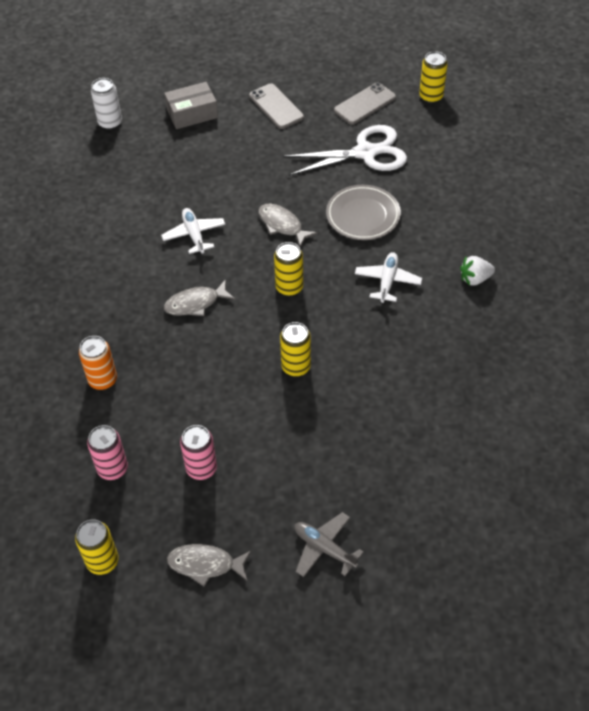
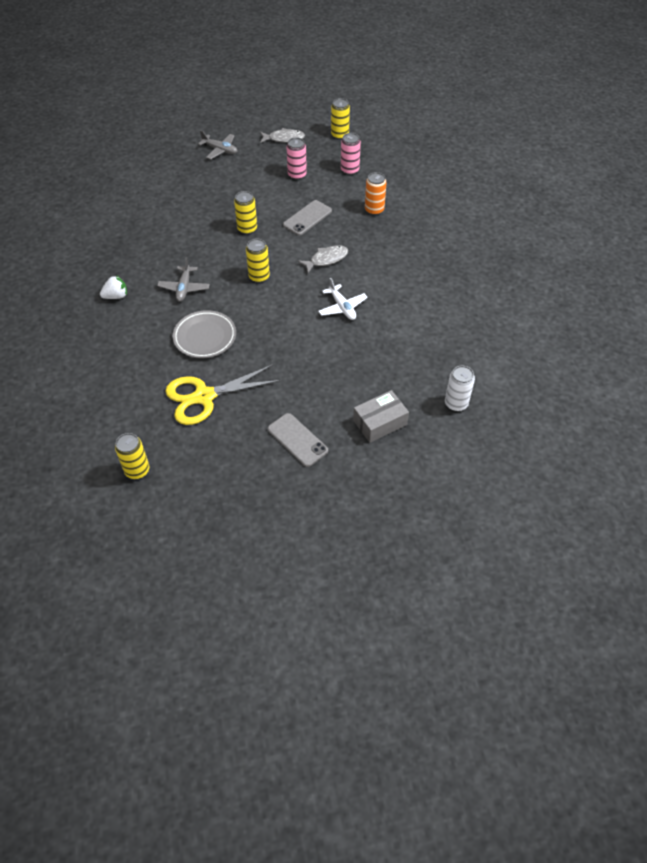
camera: 170 degrees right, 0 degrees up
(282, 225) = (272, 322): grey fish -> none
(365, 104) = (206, 453): grey phone -> grey phone (307, 218)
(365, 153) = (204, 397): white scissors -> yellow scissors
(387, 281) = (184, 288): white plane -> grey plane

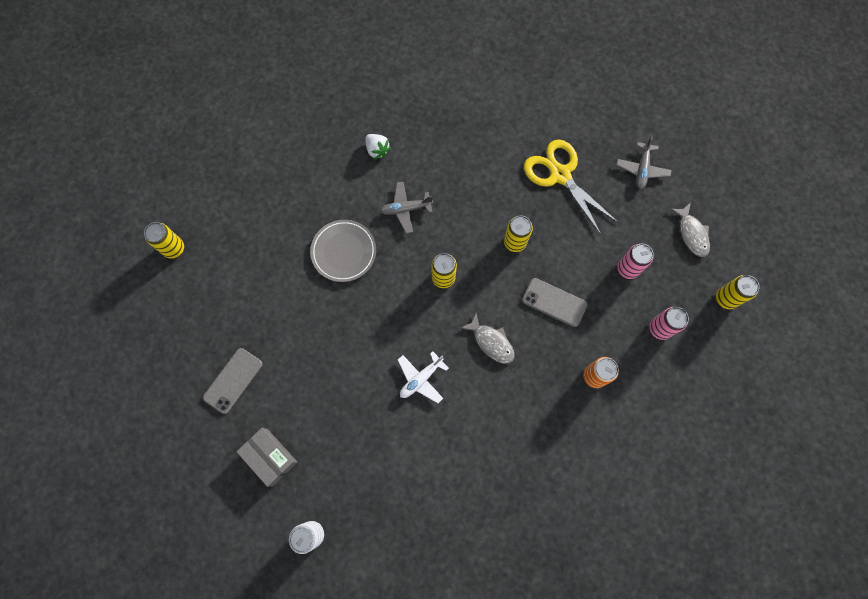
camera: 75 degrees right, 20 degrees up
(204, 397) = (268, 277): yellow scissors -> yellow scissors (560, 175)

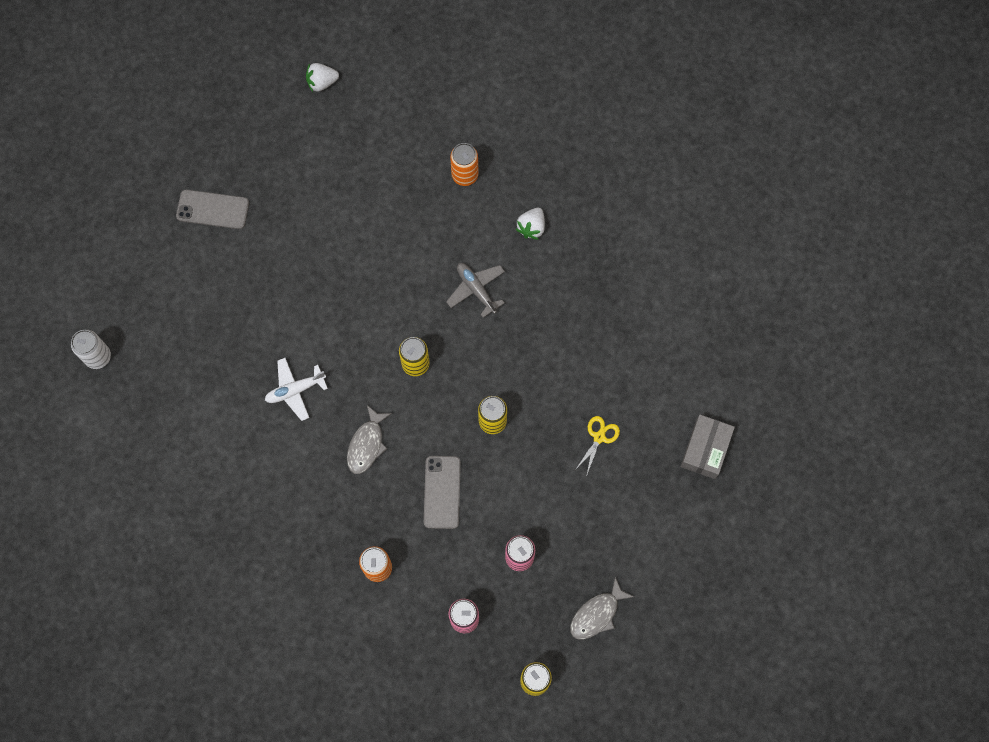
camera: 65 degrees right, 0 degrees up
(174, 248) = (322, 82): yellow can -> white strawberry
(270, 457) = (153, 282): grey box -> grey box (705, 449)
(310, 178) = (465, 175): none -> orange can
(344, 252) = (397, 249): grey plate -> none
(421, 379) = (295, 390): white plane -> white plane turned 45 degrees counterclockwise
(560, 175) = (599, 437): yellow scissors -> yellow scissors, size x0.46
(642, 169) = (652, 527): grey plane -> none

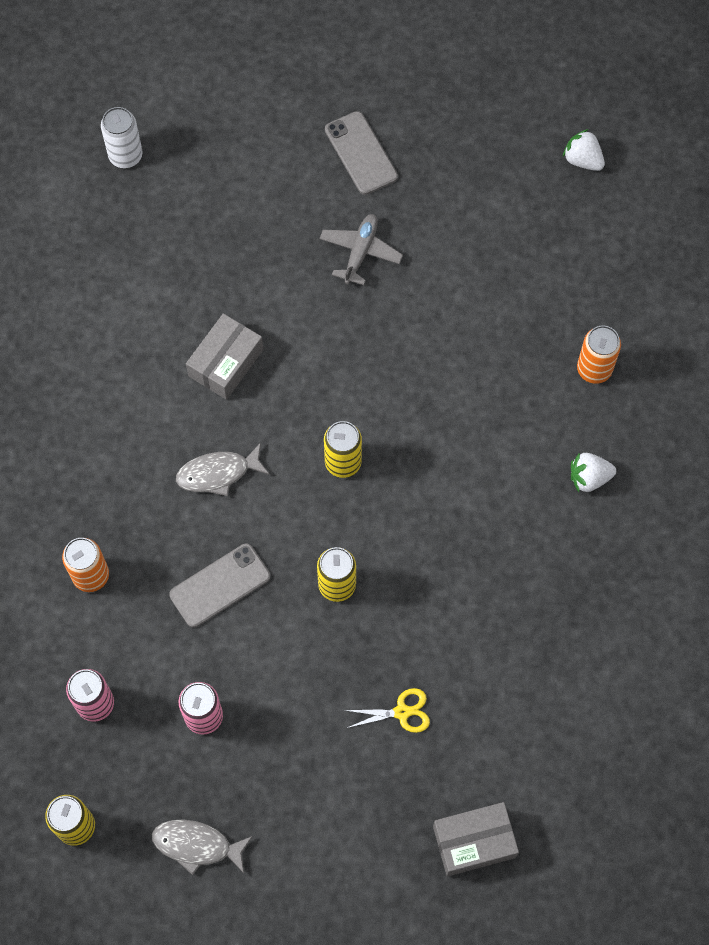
camera: 55 degrees right, 5 degrees down
(295, 390) = (226, 363): white plane -> grey box
(476, 289) = (473, 468): grey plane -> grey plane (360, 252)

